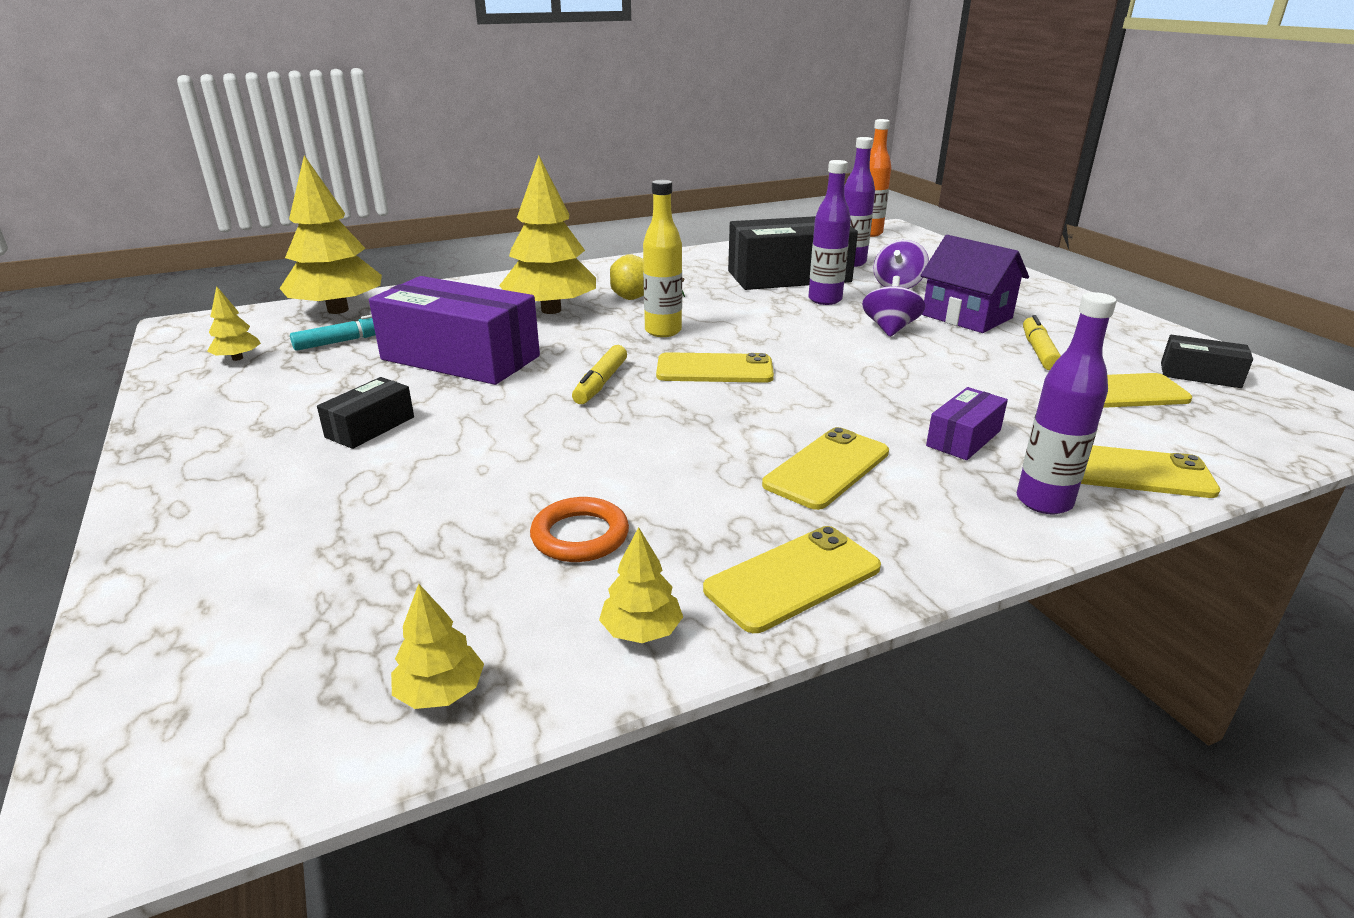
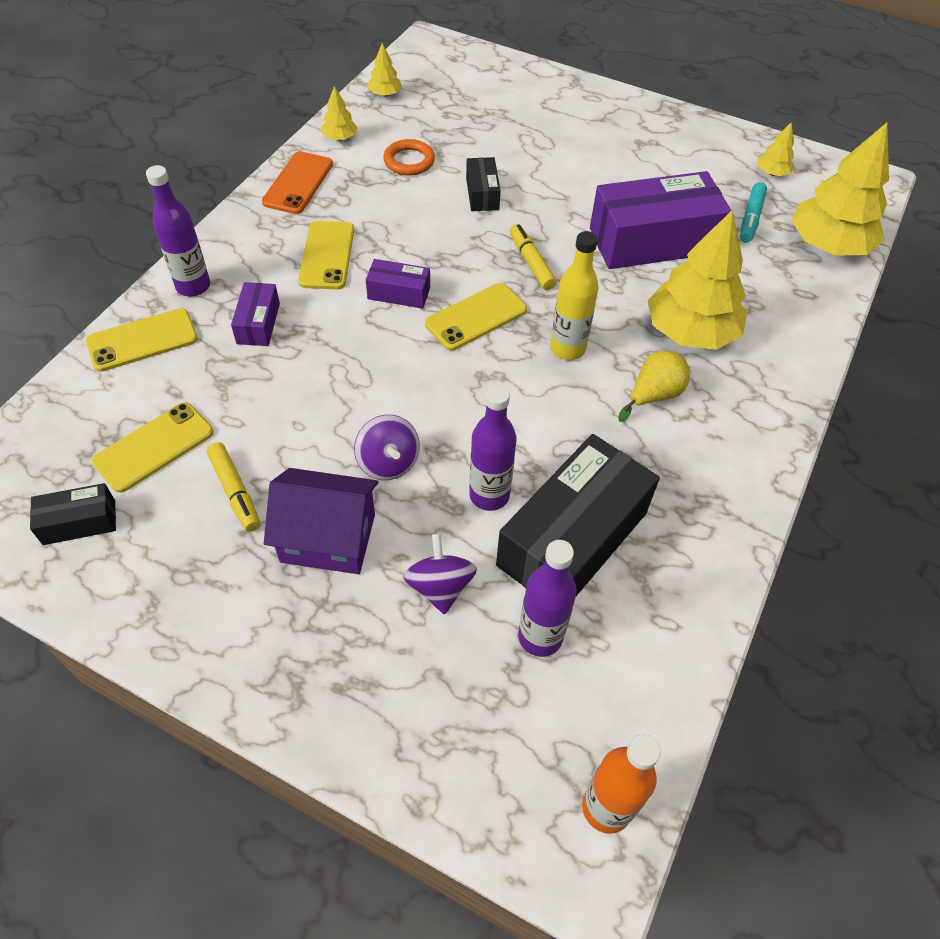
camera: 140 degrees right, 25 degrees up
(370, 427) = (598, 167): black box -> black box (482, 194)
(772, 408) = (399, 293): none -> purple box
(793, 578) = (298, 183): yellow phone -> orange phone

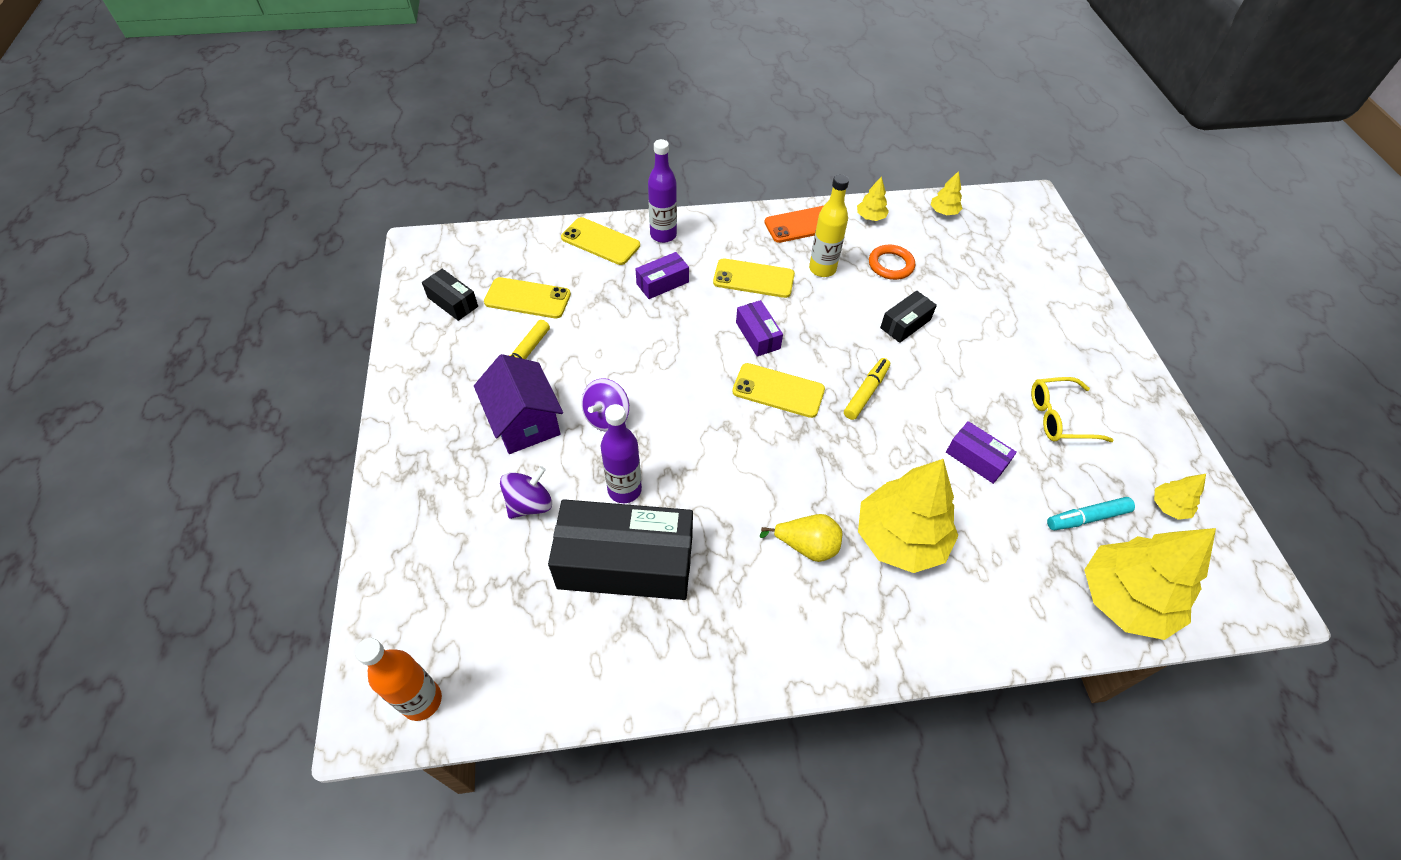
camera: 55 degrees right, 0 degrees up
(327, 255) = (753, 279): yellow phone -> yellow phone turned 45 degrees clockwise
(540, 637) = (529, 586): purple bottle -> none
(567, 349) = (801, 463): yellow bottle -> yellow bottle (822, 269)
(652, 241) = (976, 458): purple box -> purple box, size x0.47
(653, 173) = (1059, 417): none -> yellow glasses

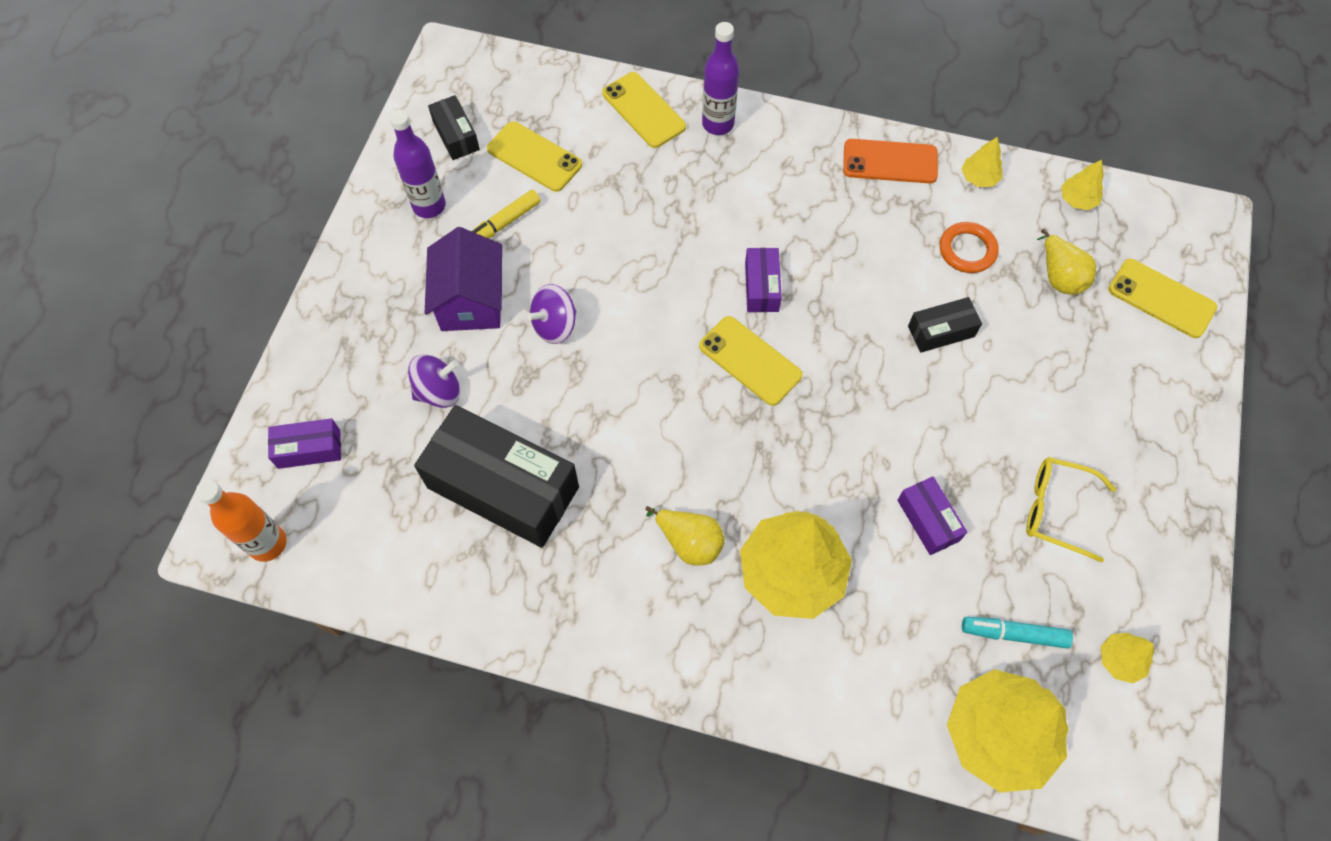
camera: 25 degrees right, 10 degrees up
(624, 490) = (536, 412): purple bottle -> purple bottle (429, 206)
(662, 283) = (687, 186): purple box -> purple box (309, 449)
(753, 279) = (793, 214): yellow phone -> yellow phone (1161, 298)
(822, 269) = (881, 228): yellow bottle -> none
(866, 392) = (847, 398): yellow marker -> none
(962, 263) = (1059, 276): none -> yellow pear

